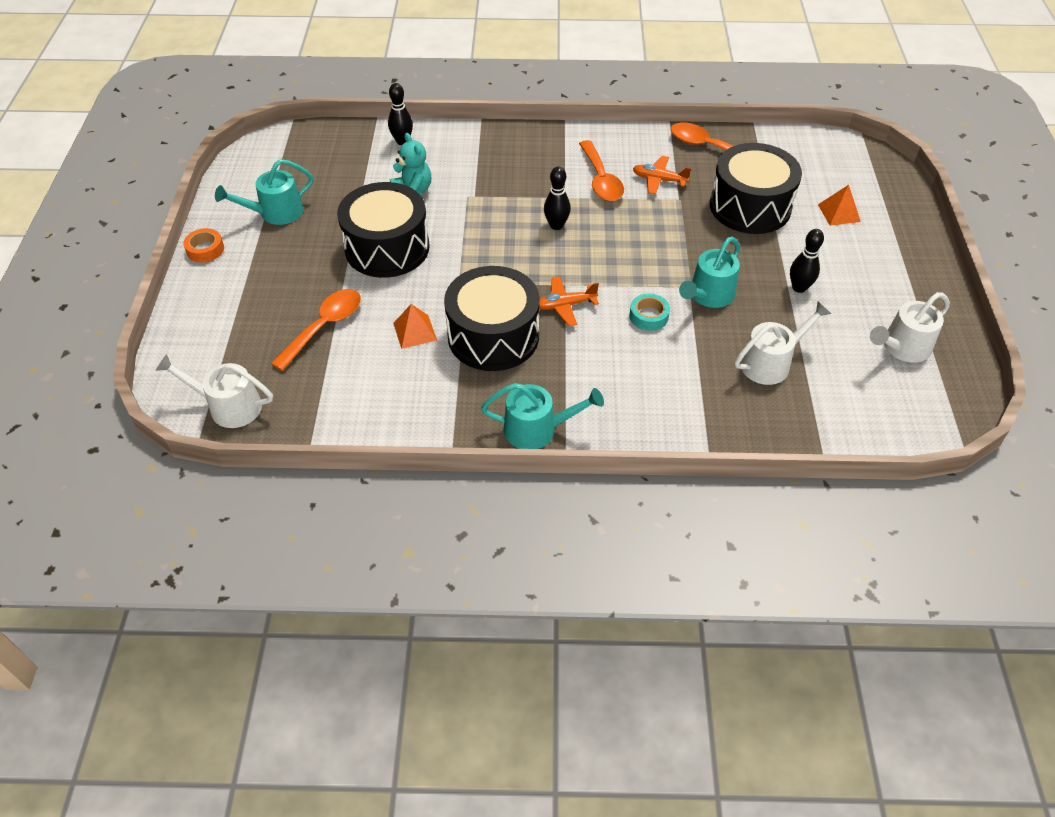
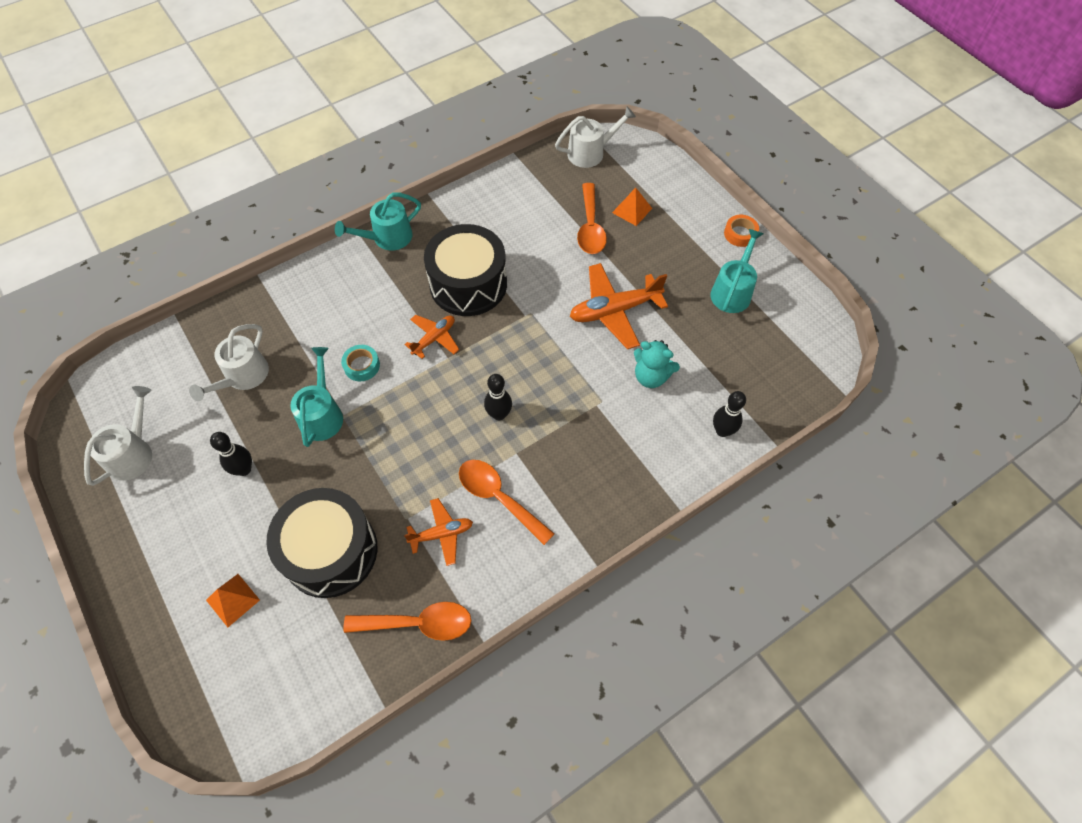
camera: 145 degrees right, 10 degrees up
(387, 248) = (614, 311): black drum -> orange plane
(415, 331) = (526, 257): orange pyramid -> orange pyramid (632, 210)

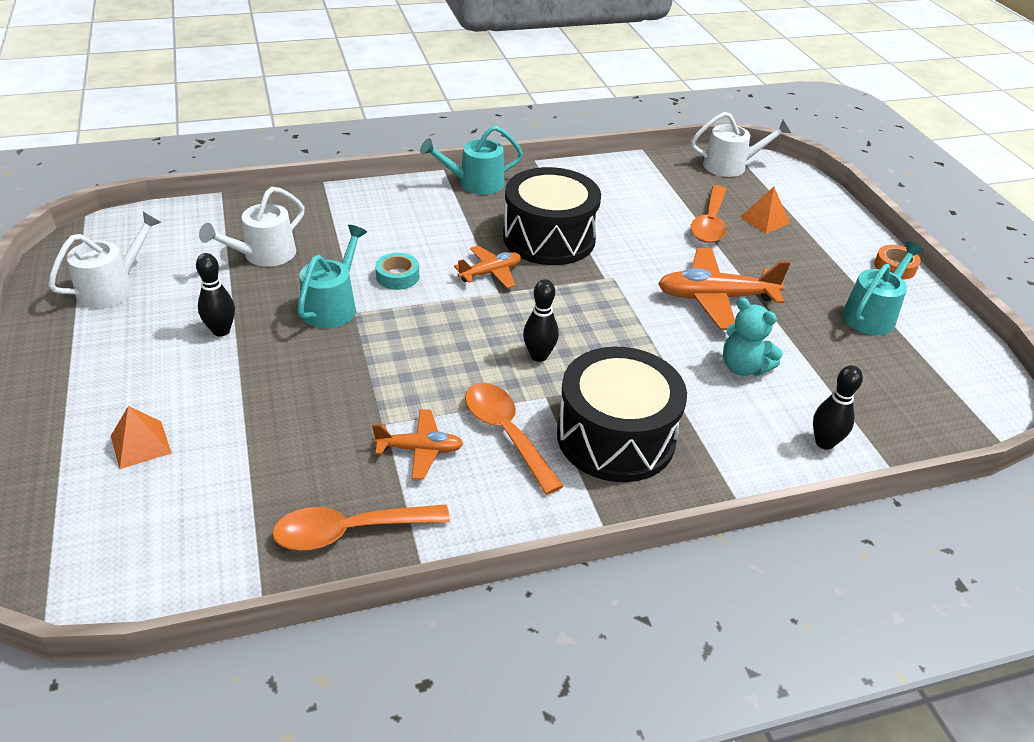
camera: 15 degrees right, 20 degrees down
(330, 551) = (278, 430): black drum -> black drum (615, 437)
(418, 623) = (349, 532): orange spoon -> orange spoon turned 150 degrees clockwise

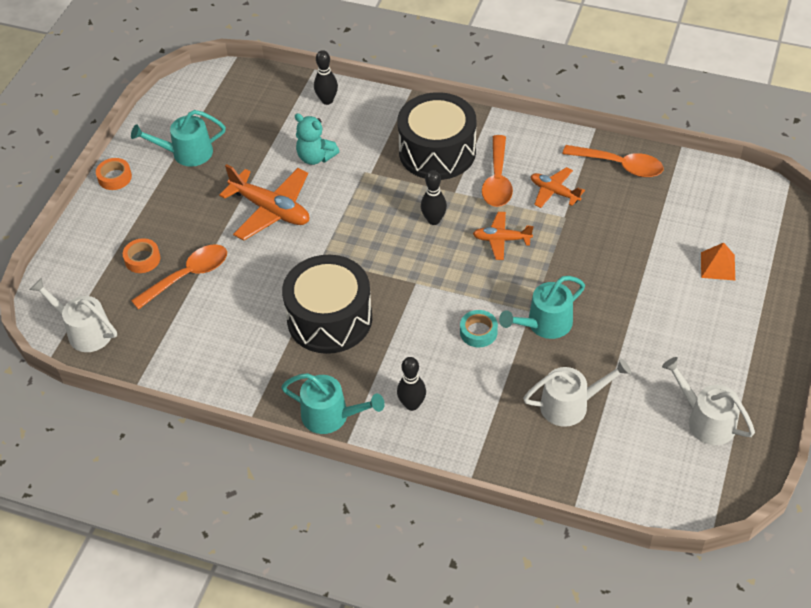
camera: 140 degrees left, 10 degrees up
(112, 288) = (706, 420): white watering can -> white watering can turned 60 degrees clockwise
(221, 331) = (636, 336): black bowling pin -> black bowling pin (412, 404)
(490, 273) = (406, 303): orange plane -> orange plane (501, 239)
(743, 367) = (315, 157): turquoise teddy bear -> turquoise teddy bear turned 135 degrees clockwise
(765, 220) = (142, 259): orange pyramid -> orange tape

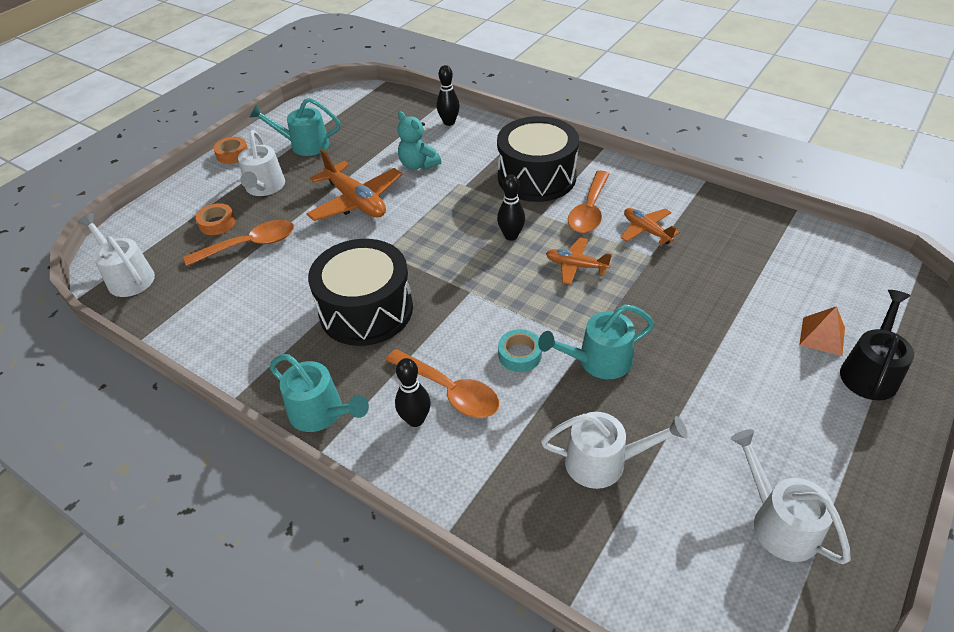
camera: 15 degrees right, 5 degrees down
(169, 210) = (264, 187): none -> white watering can
(620, 165) = (724, 217): orange spoon -> orange spoon (450, 391)
(757, 289) = (870, 372): none -> black watering can

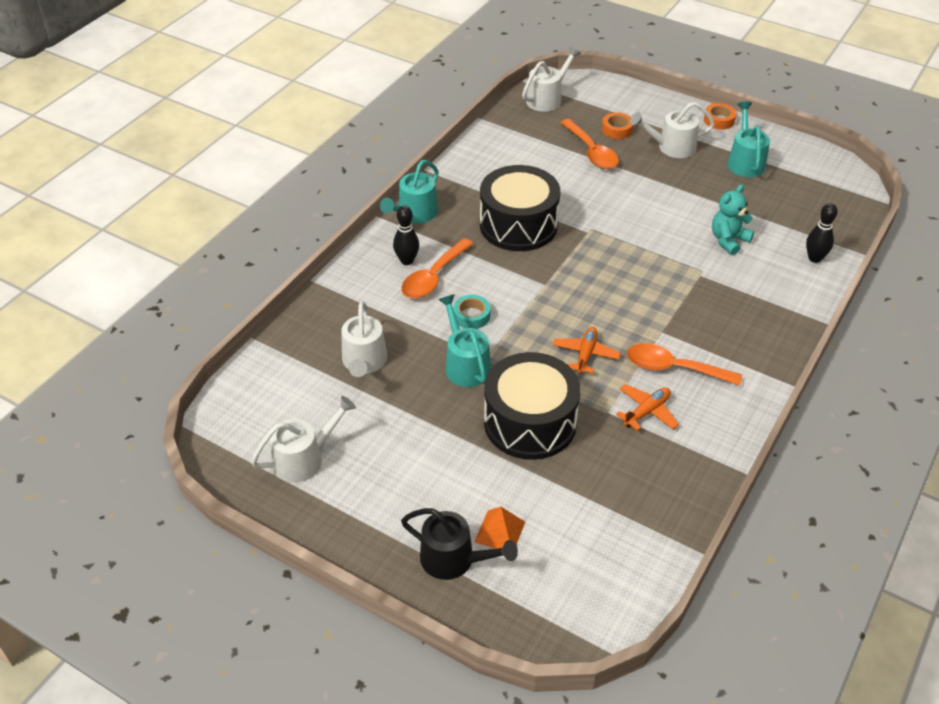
camera: 85 degrees right, 0 degrees up
(356, 201) = (661, 204): orange plane -> none
(511, 236) = (624, 309): black bowling pin -> none
(536, 177) = (725, 328): black drum -> black drum (530, 422)

